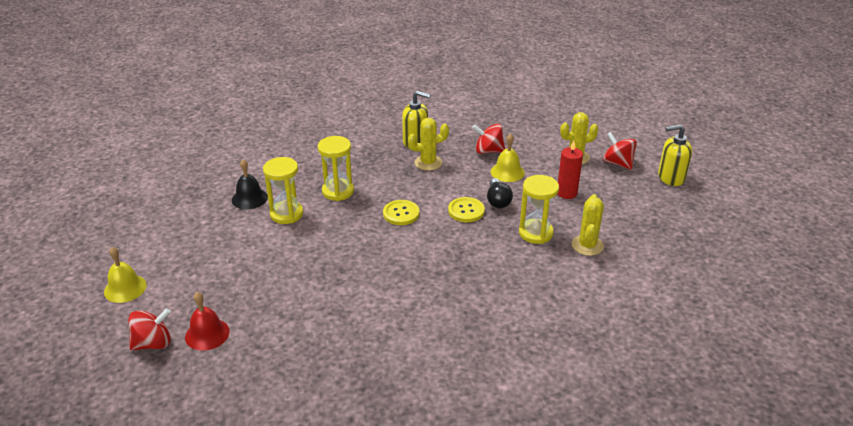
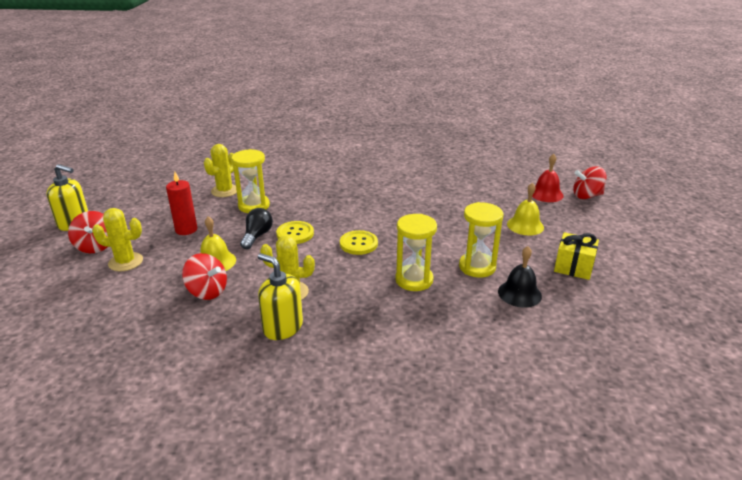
camera: 160 degrees left, 5 degrees down
(125, 288) = (629, 233): yellow bell -> yellow bell (525, 225)
(198, 233) = (573, 267): none -> yellow gift

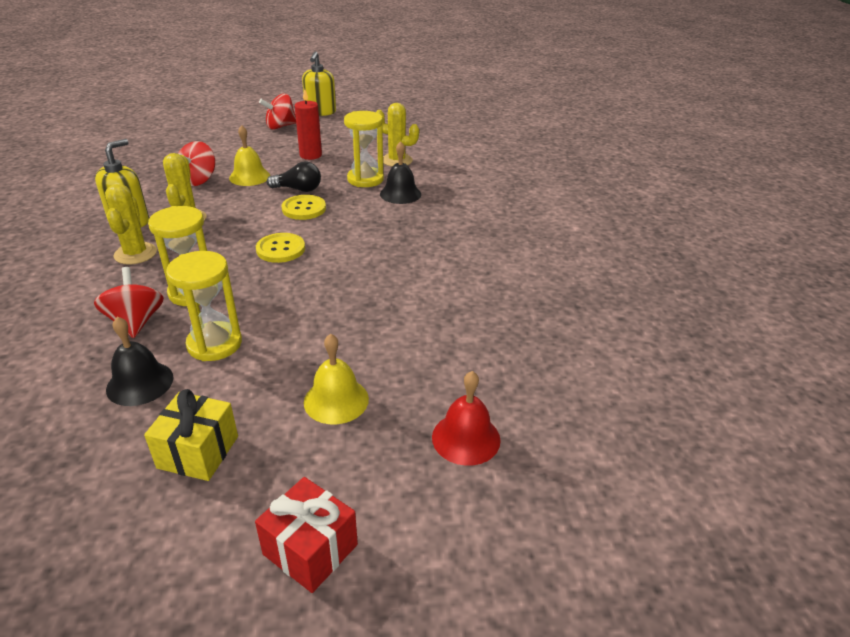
camera: 80 degrees right, 5 degrees up
(125, 262) = (253, 141): yellow cactus -> yellow cactus (135, 254)
(287, 193) = (400, 194): none -> black bell
(586, 196) = (475, 507): red spinning top -> red spinning top (136, 322)
(623, 234) = (310, 549): none -> red gift

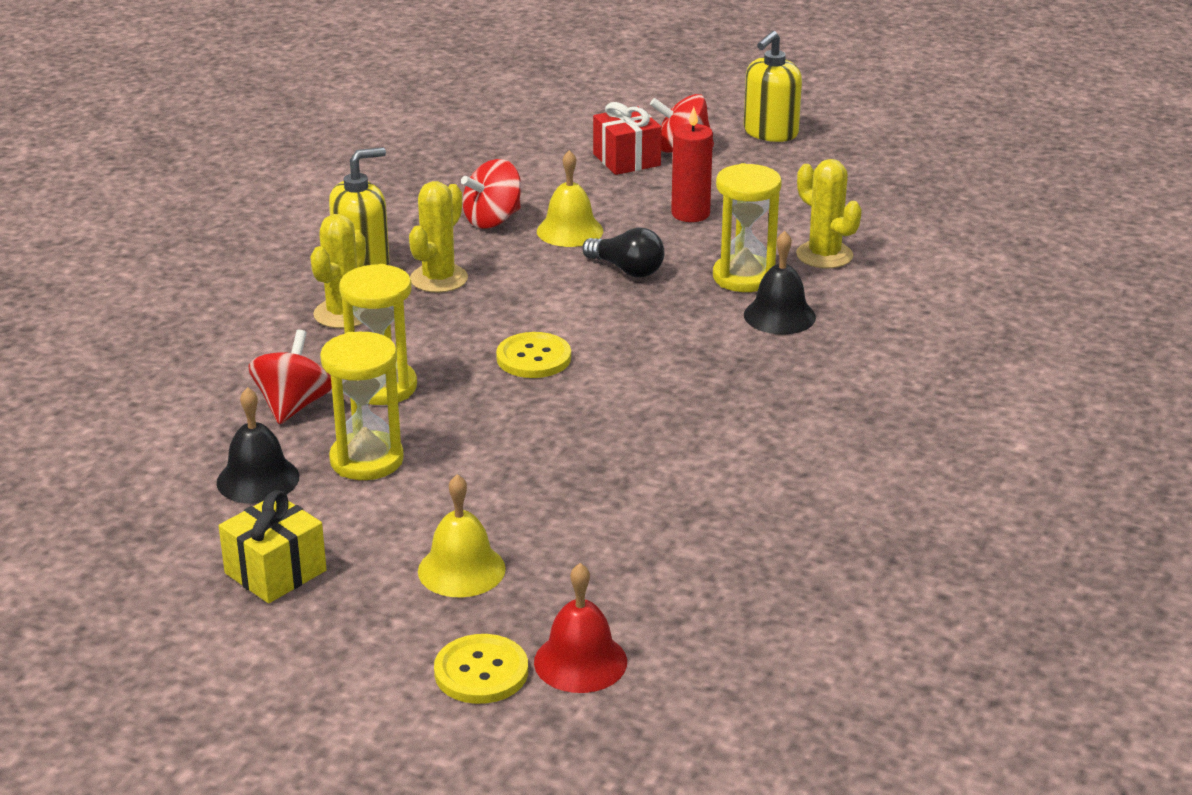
camera: 30 degrees right, 5 degrees down
(304, 209) = (611, 304): yellow button -> yellow button (481, 672)
(310, 549) = (326, 701): red gift -> red gift (626, 160)

